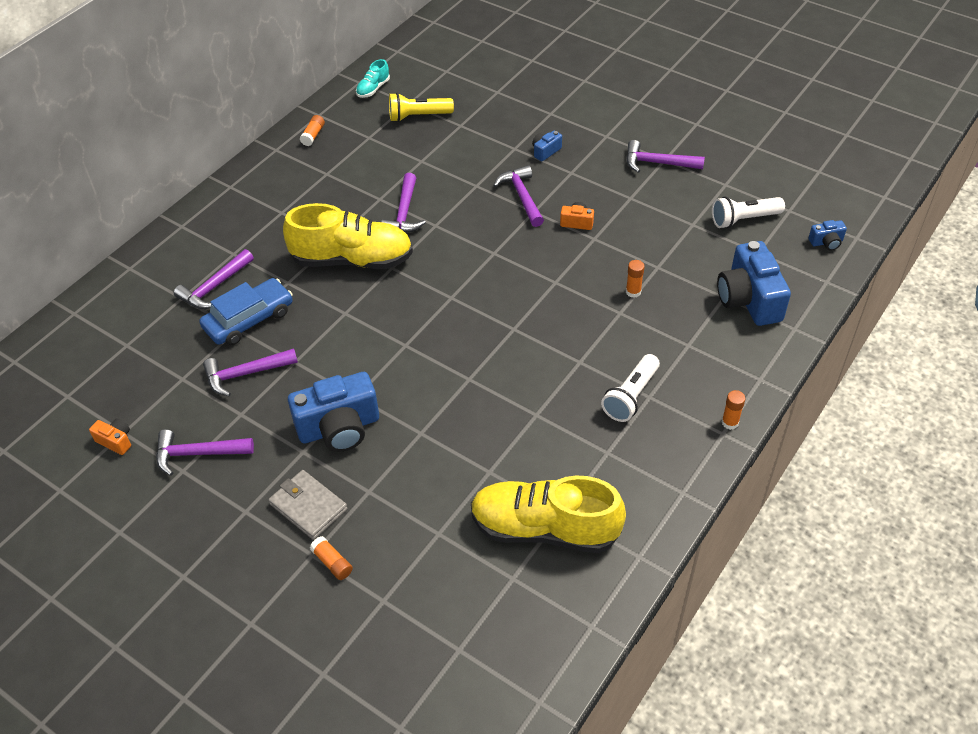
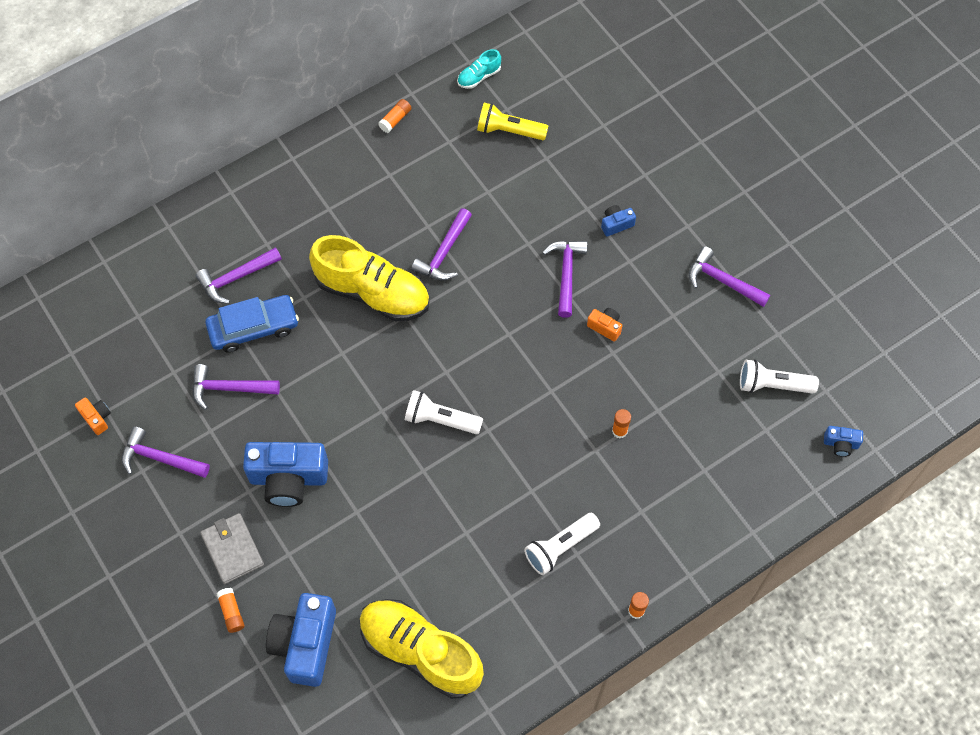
camera: 20 degrees right, 15 degrees up
(465, 334) = (440, 419): none -> white flashlight
(749, 299) = (726, 482): blue camera -> blue camera (305, 644)

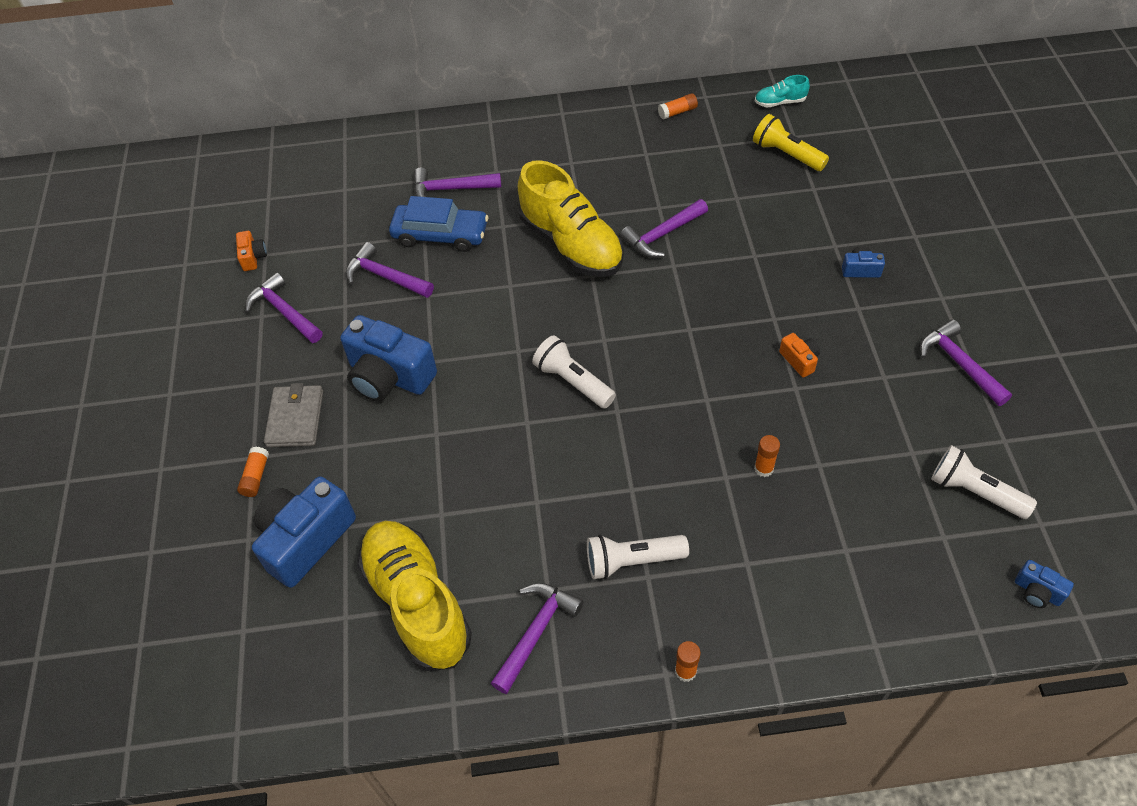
camera: 30 degrees right, 10 degrees down
(566, 274) = (781, 296): purple hammer -> purple hammer (536, 632)

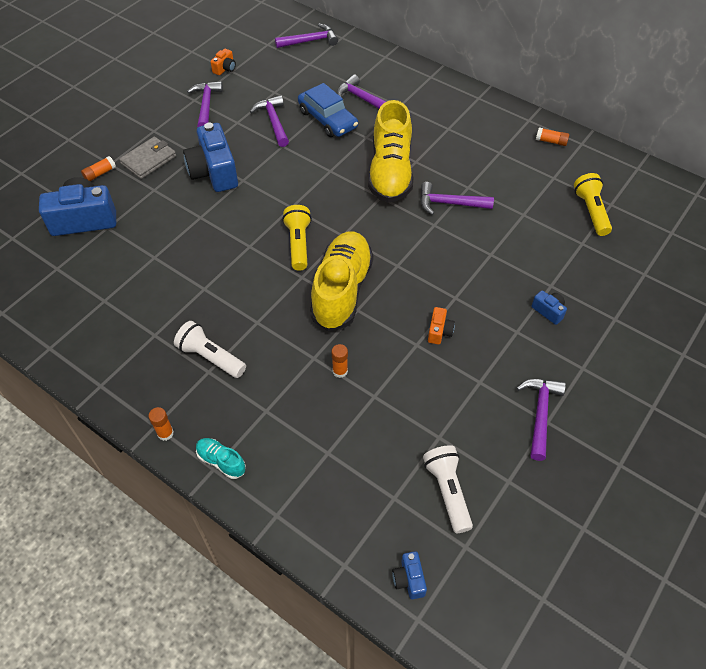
camera: 40 degrees right, 0 degrees up
(417, 603) = (92, 289): yellow shoe -> yellow shoe (342, 290)
(536, 632) = (123, 350): purple hammer -> purple hammer (310, 41)
(573, 381) = (298, 244): white flashlight -> yellow flashlight
(780, 102) = (628, 178): turquoise shoe -> turquoise shoe (221, 461)

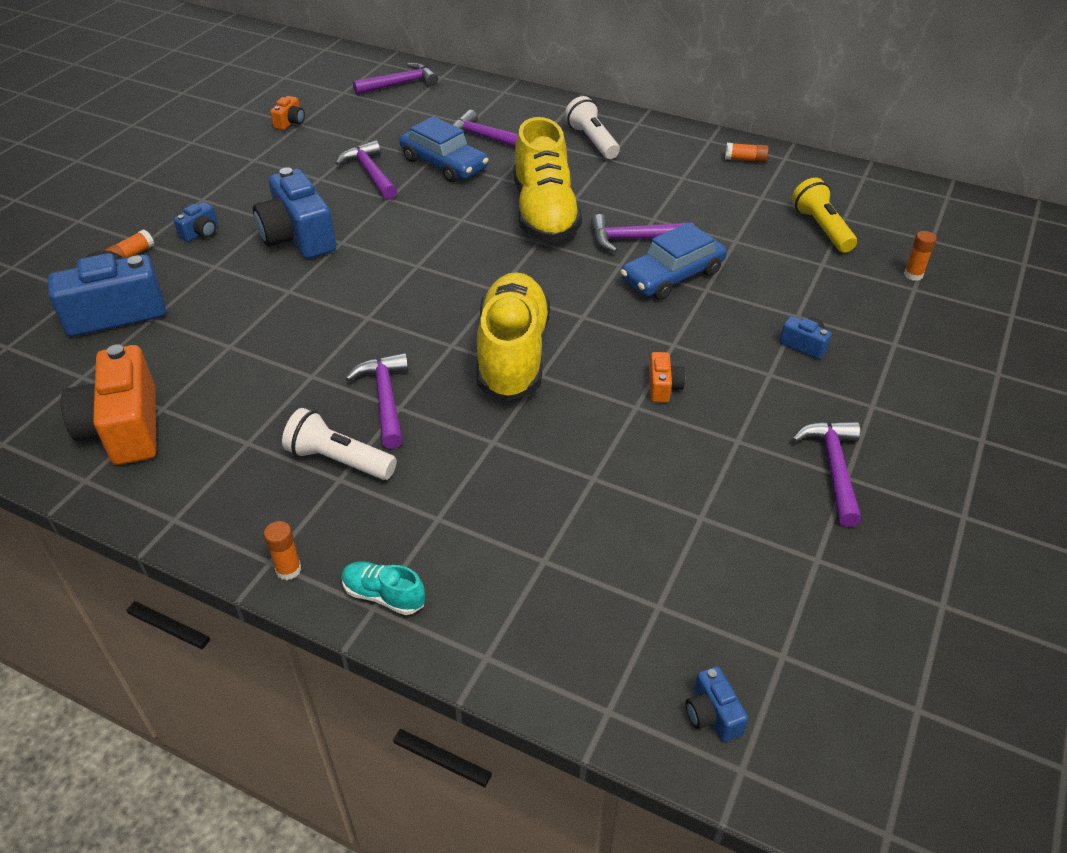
camera: 10 degrees left, 10 degrees down
(78, 312) = (124, 428): none -> orange camera
(149, 160) = (201, 232): grey wallet -> blue camera
(206, 105) = (272, 164): purple hammer -> purple hammer (385, 399)
(298, 244) = (437, 307): yellow flashlight -> none
(340, 371) = (535, 453): orange glue stick -> orange glue stick (913, 275)
(447, 491) = (734, 585): white flashlight -> white flashlight (592, 141)
(469, 239) = (672, 276): none -> blue car

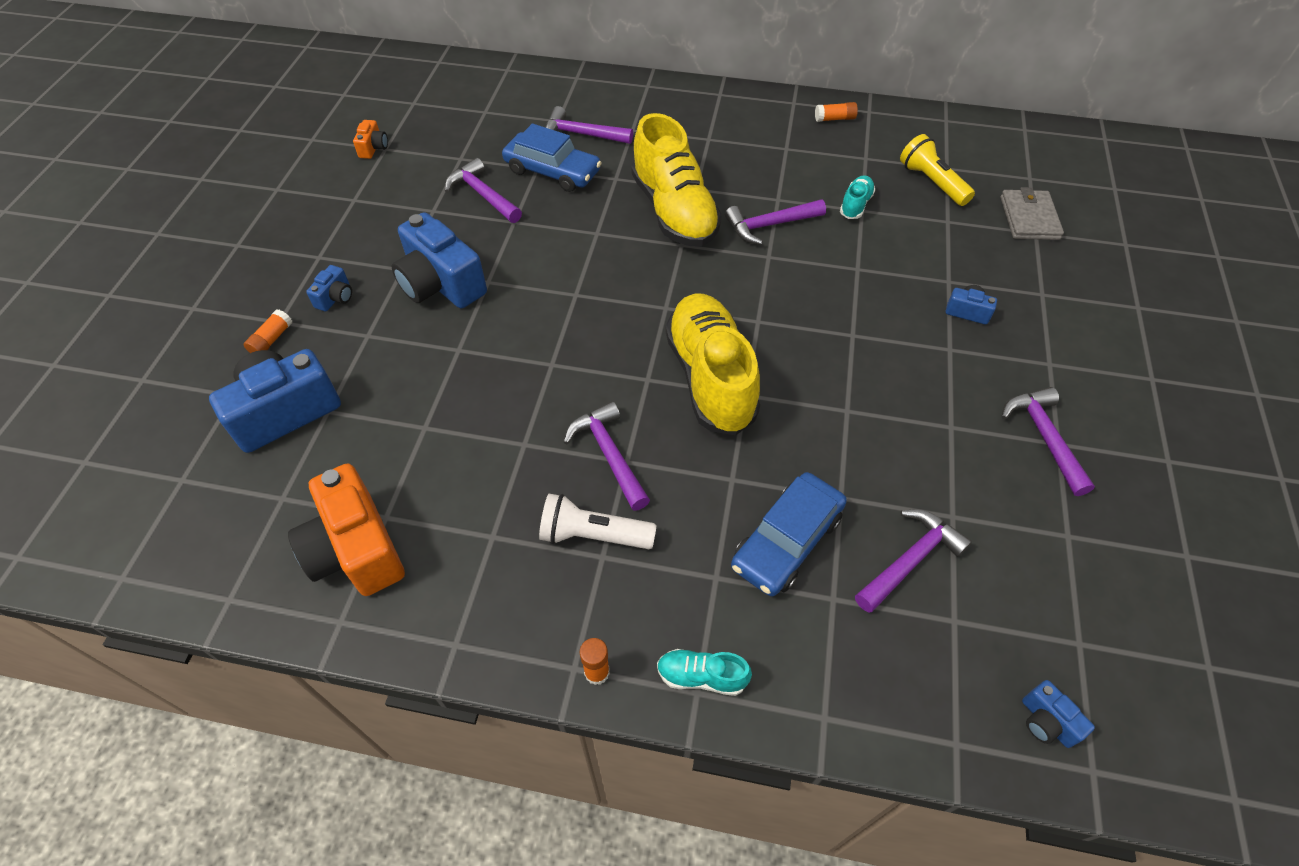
camera: 15 degrees left, 10 degrees up
(400, 84) = (468, 84): purple hammer -> purple hammer (910, 560)
(592, 141) = (685, 121): white flashlight -> none
(663, 387) = (863, 383): orange camera -> none
(672, 276) = (821, 259): blue car -> blue car (786, 541)
(730, 235) = (855, 205): none -> turquoise shoe
(913, 275) = (1029, 218): orange glue stick -> grey wallet

